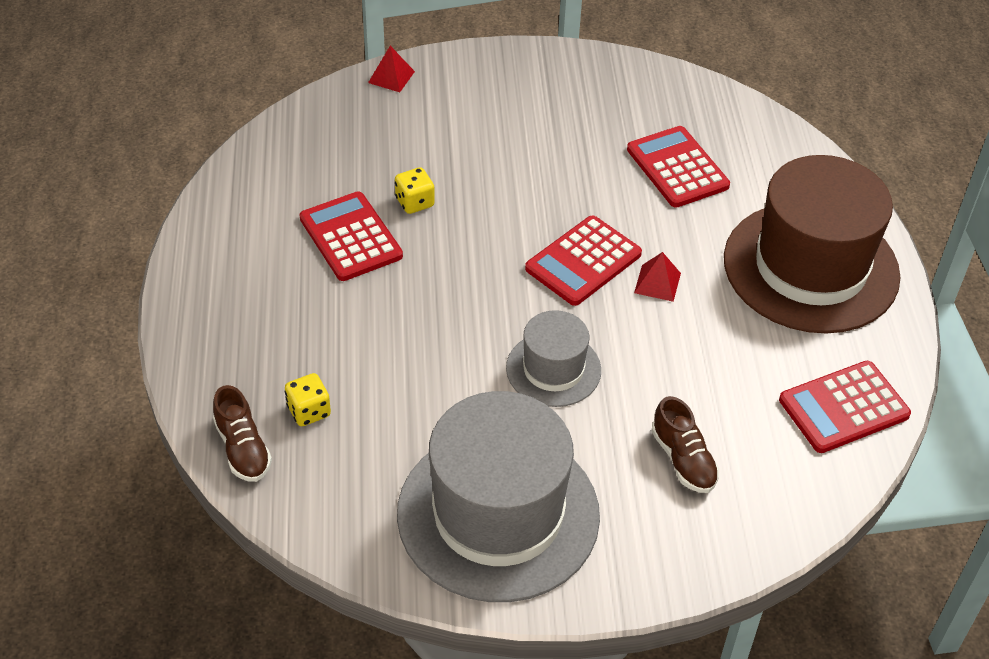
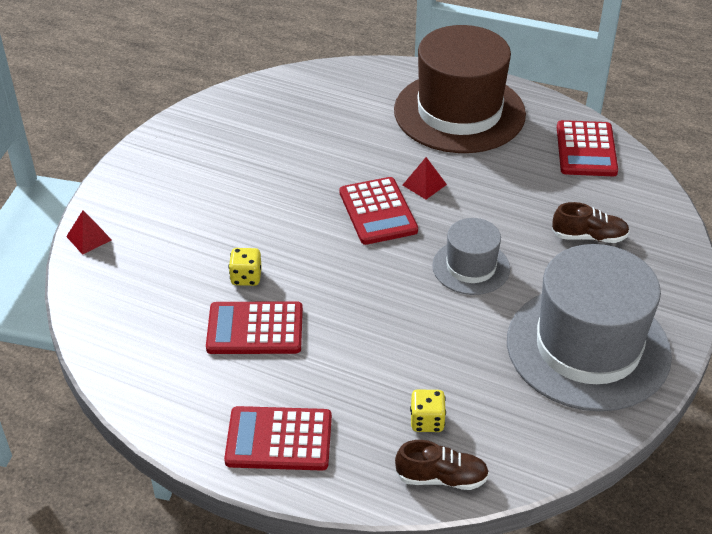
camera: 60 degrees left, 5 degrees down
(677, 168) = (322, 131): red calculator -> red calculator (279, 439)

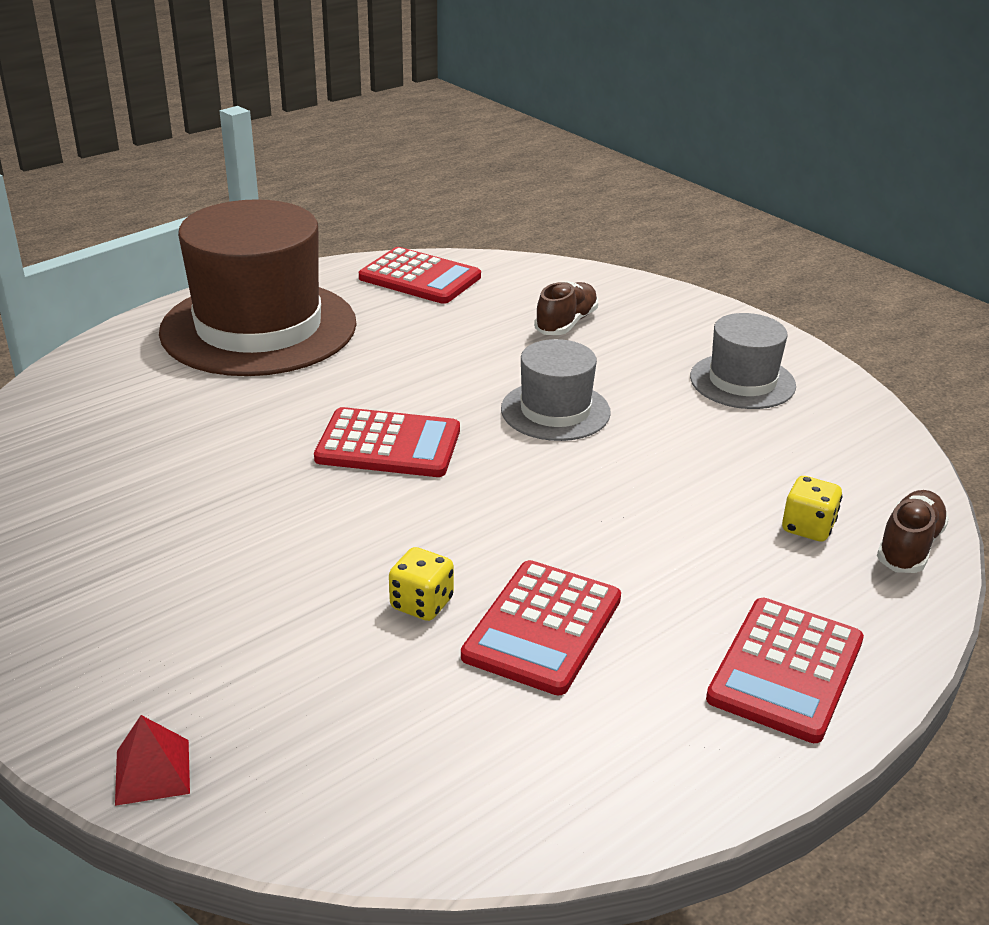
camera: 65 degrees left, 10 degrees down
(424, 184) = (371, 394): red pyramid -> none
(588, 347) = (742, 381): grey hat -> grey hat, size x0.51

